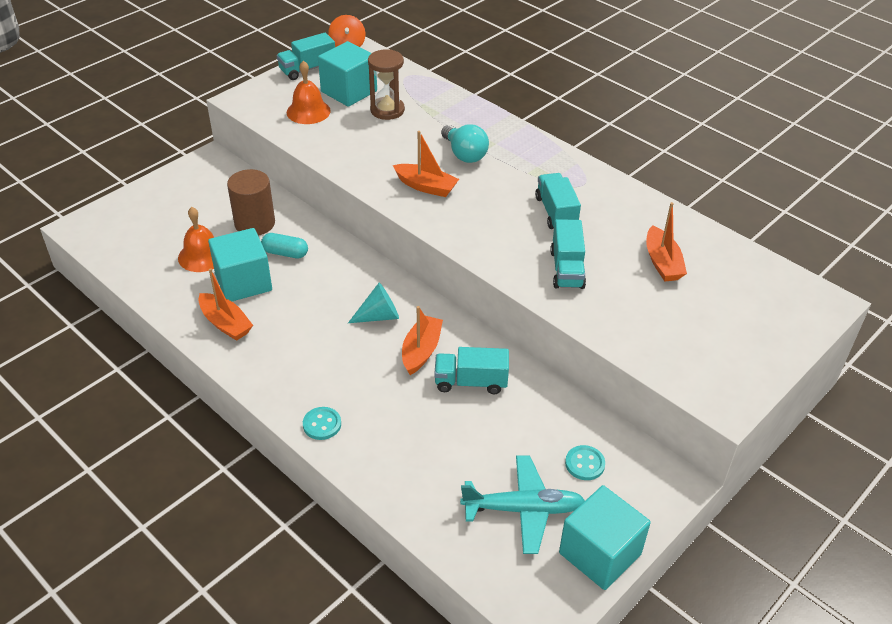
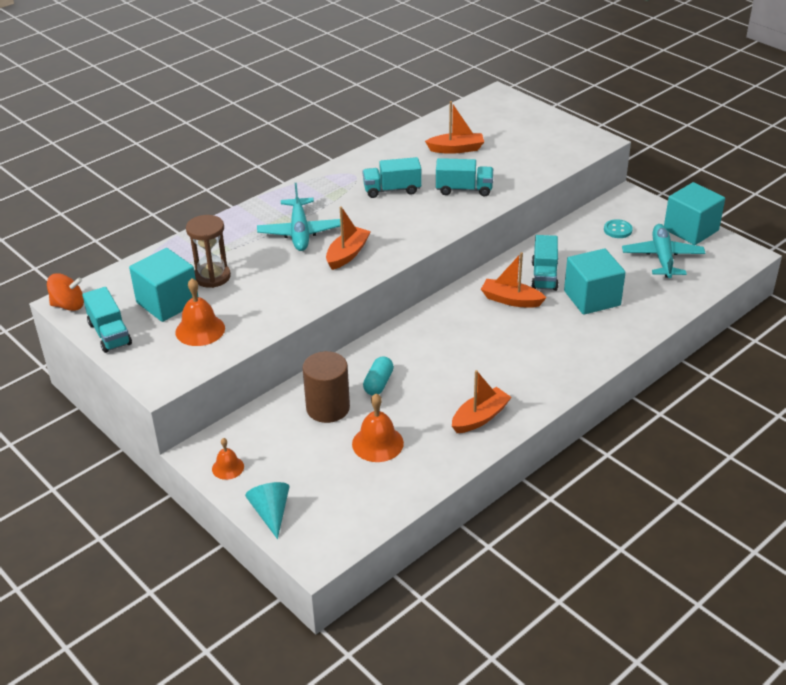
camera: 85 degrees left, 5 degrees down
(190, 174) = (228, 467): none -> orange bell
(243, 282) = (421, 410): turquoise cube -> turquoise cube (592, 298)
(322, 424) = (598, 352): turquoise button -> none
(379, 316) = (469, 323): turquoise cone -> turquoise cone (271, 513)
(464, 154) = (299, 232): turquoise light bulb -> turquoise plane

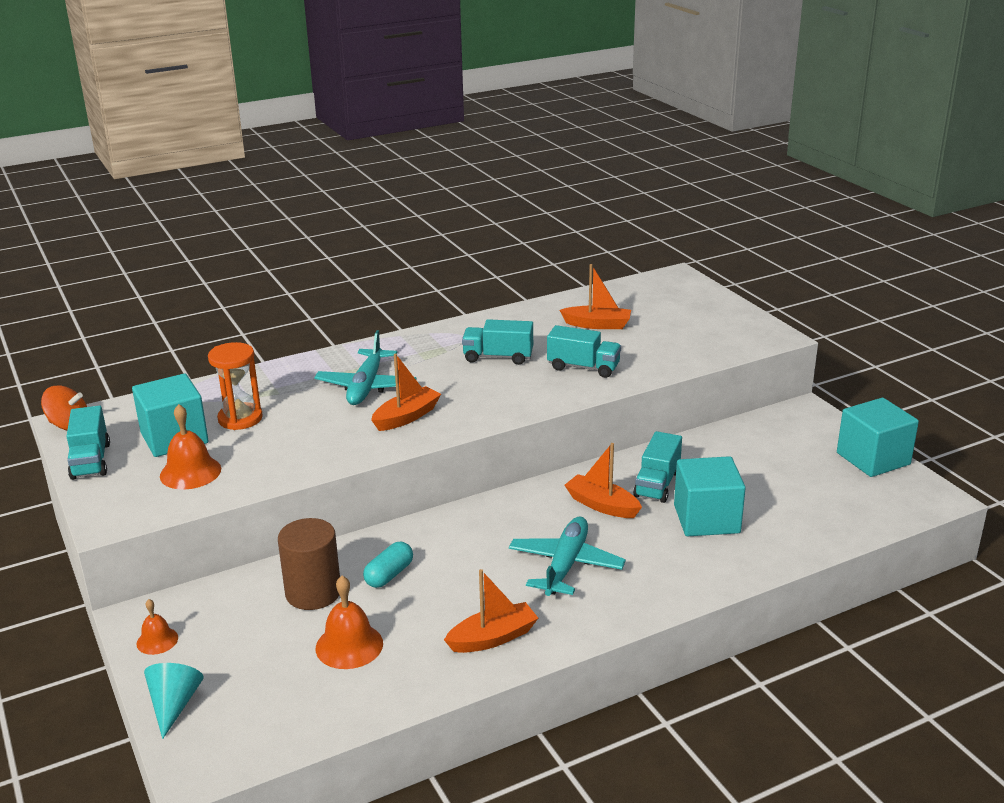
camera: 15 degrees right, 10 degrees down
(212, 277) = (240, 419): brown hourglass -> orange hourglass
(617, 230) = (776, 445): turquoise button -> none
(662, 257) = (821, 485): turquoise plane -> turquoise plane (566, 565)

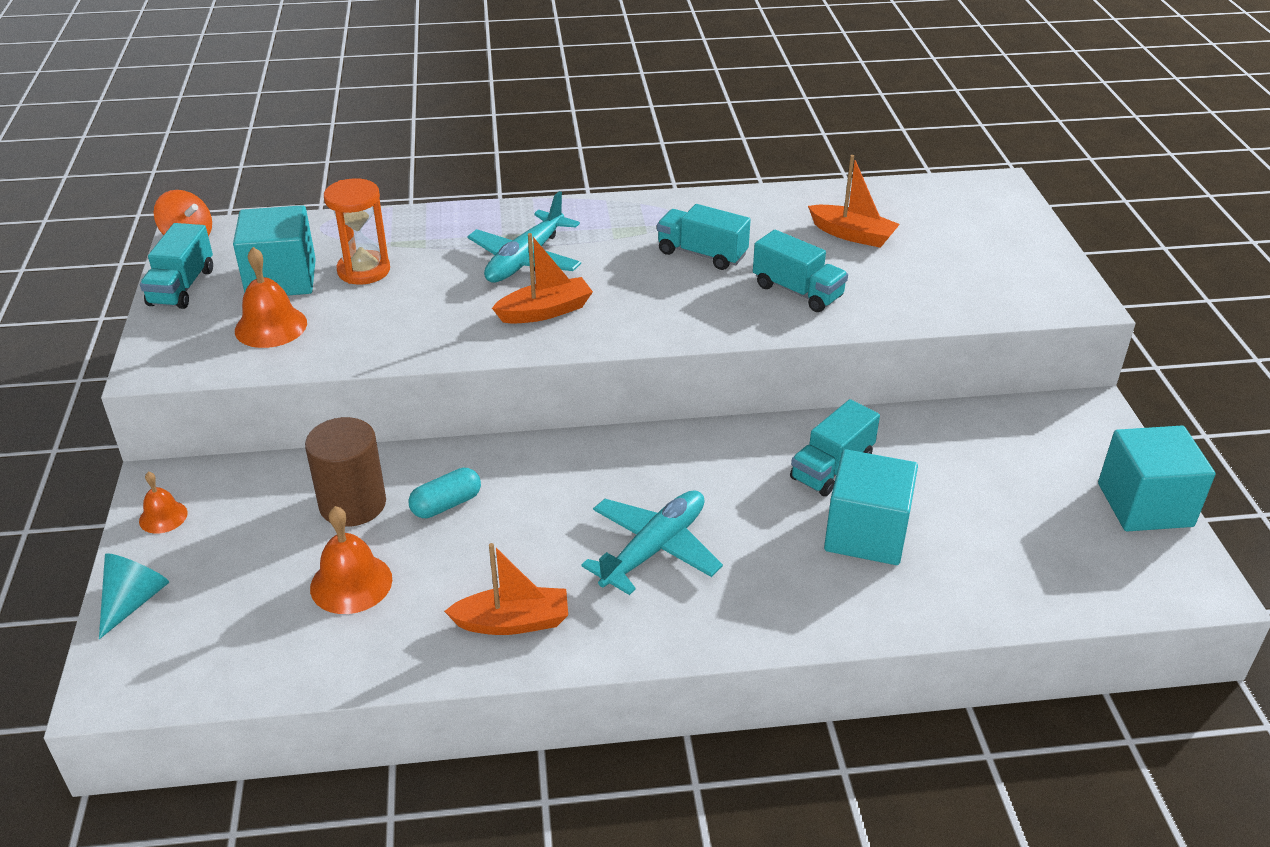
camera: 20 degrees right, 10 degrees up
(602, 505) = (745, 479): orange boat -> none

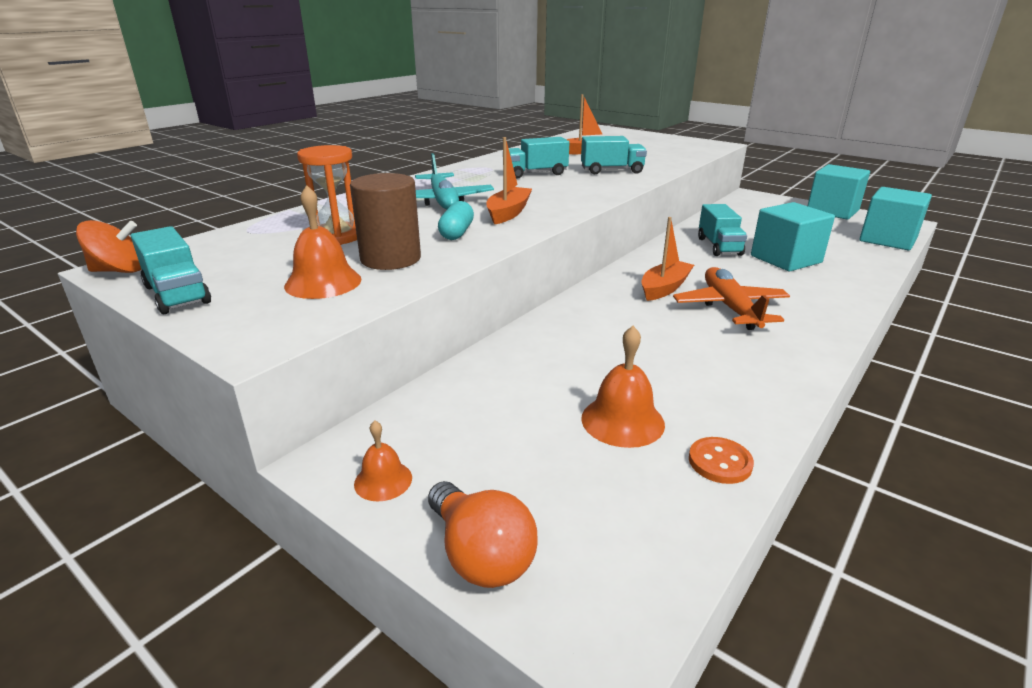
camera: 45 degrees left, 10 degrees down
(134, 601) = (480, 555): turquoise cone -> orange light bulb
(281, 279) = (273, 260): turquoise cube -> turquoise cube (888, 239)
(345, 660) = (720, 462): none -> orange button
(352, 504) = (526, 382): brown cylinder -> brown cylinder (390, 259)
(446, 504) = (586, 349): turquoise capsule -> turquoise capsule (456, 233)
(513, 622) = (751, 376): orange boat -> orange boat (664, 288)
(654, 549) = (730, 308): turquoise plane -> orange plane

